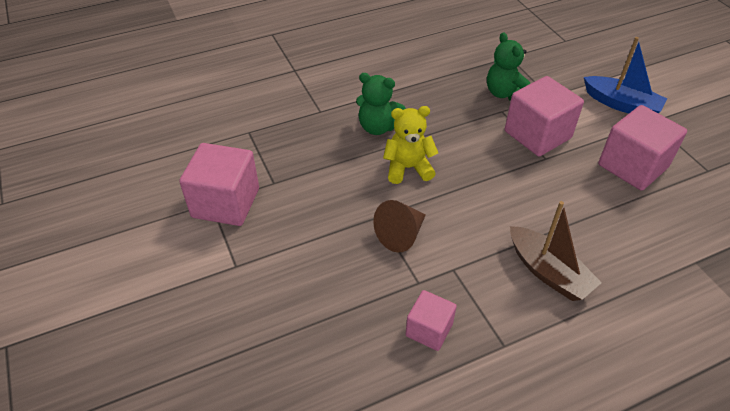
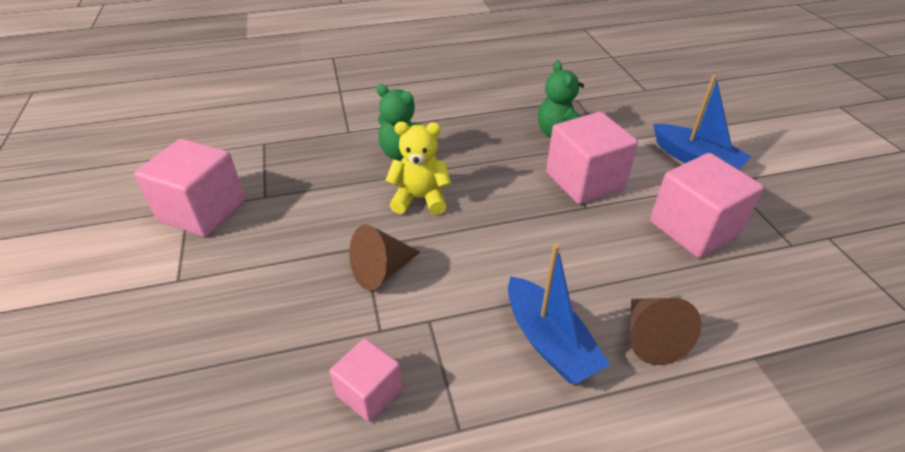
camera: 10 degrees right, 5 degrees down
(548, 272) = (549, 341): brown boat -> blue boat
(621, 259) = (651, 338): none -> brown cone

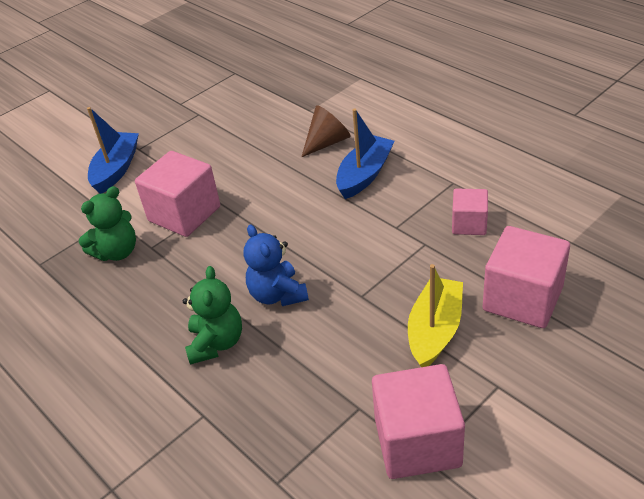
camera: 115 degrees left, 0 degrees up
(272, 273) = (435, 330): none -> yellow boat
(382, 271) = (376, 271): brown cone -> none
(420, 199) = (277, 295): yellow teddy bear -> blue teddy bear
(693, 228) = (209, 151): pink cube -> pink cube (522, 298)

